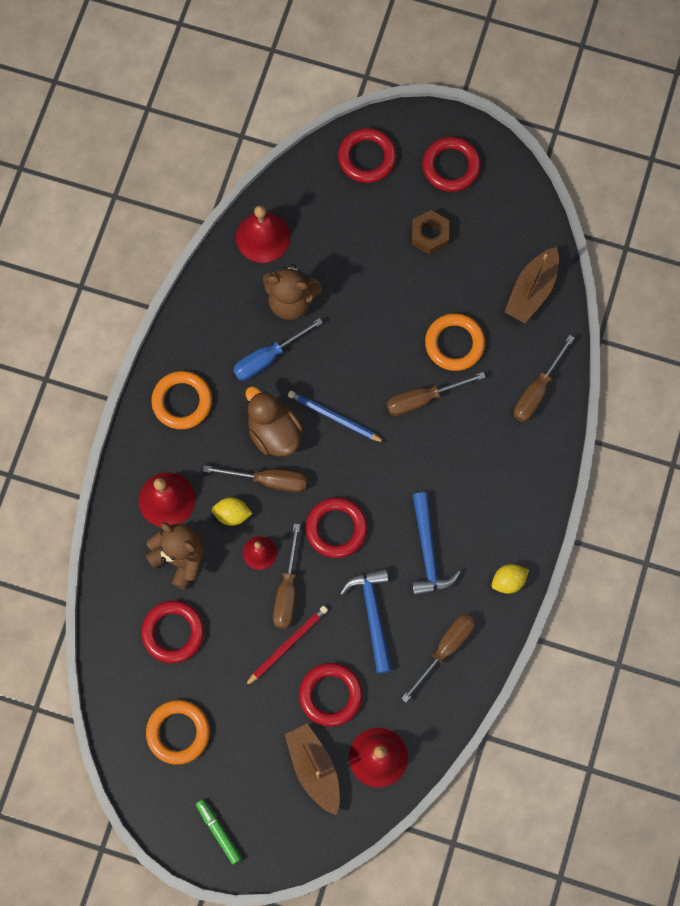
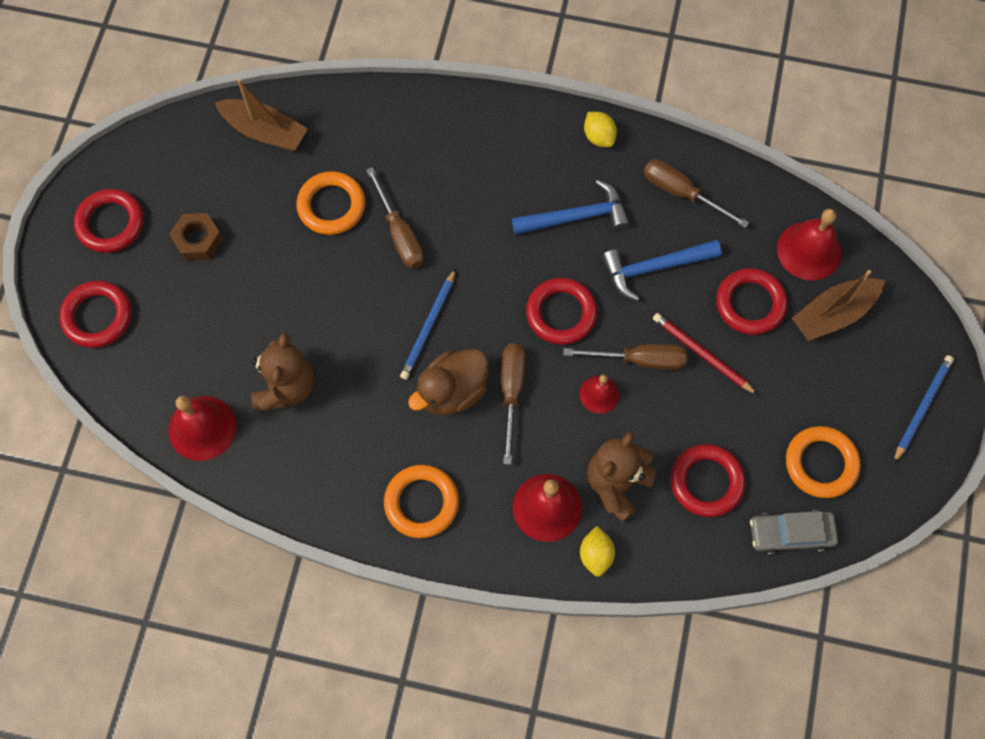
camera: 95 degrees left, 5 degrees down
(121, 696) = (790, 534): none -> grey car
(218, 831) = (922, 408): green marker -> blue pencil
(232, 514) = (557, 429): yellow lemon -> yellow lemon (596, 555)
(268, 358) = (359, 407): blue screwdriver -> none
(537, 391) = (382, 120): brown screwdriver -> none

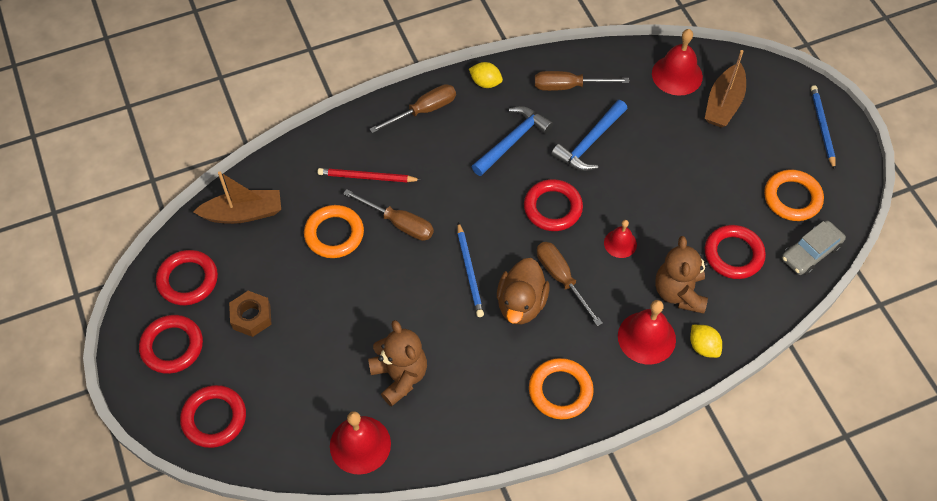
camera: 35 degrees left, 10 degrees down
(639, 360) = (628, 205): brown screwdriver -> brown screwdriver (423, 111)
(702, 354) = (664, 177): red pencil -> red pencil (367, 177)
(750, 304) = (668, 128): red ring -> red ring (188, 280)

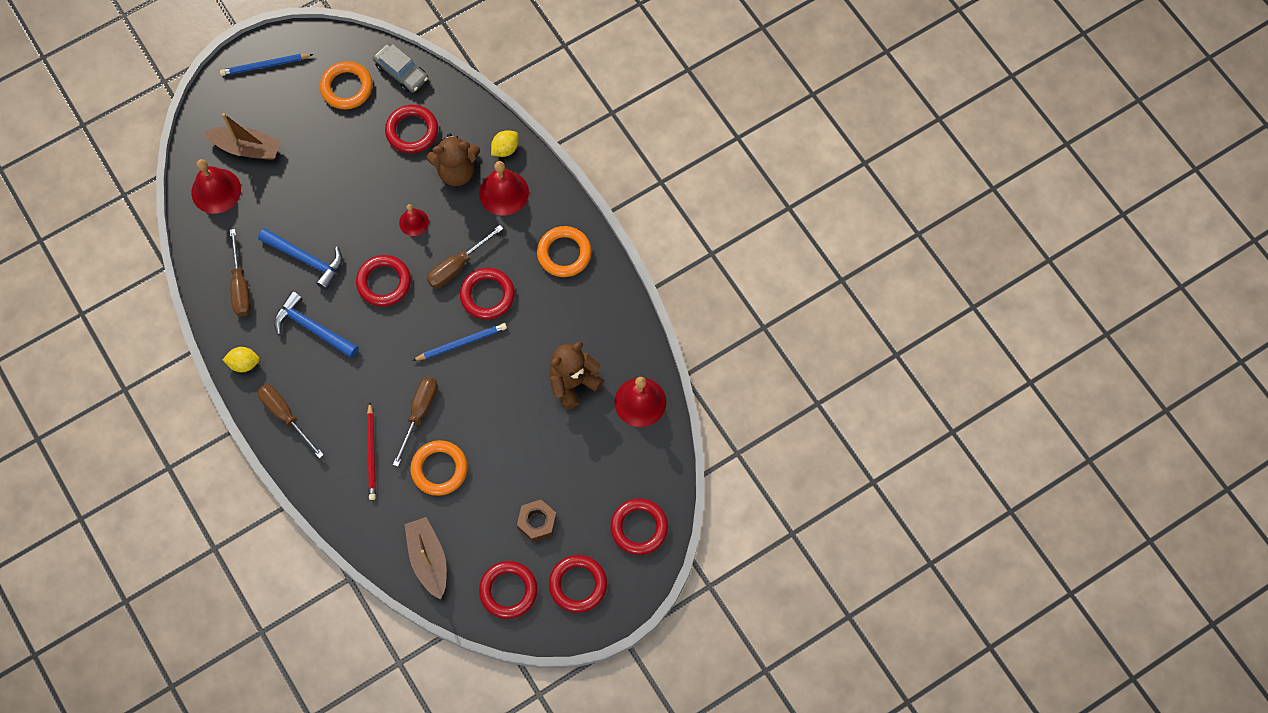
camera: 100 degrees left, 10 degrees up
(485, 83) = (244, 363): yellow lemon -> yellow lemon turned 75 degrees clockwise
(521, 304) = (487, 295): brown duck -> red ring

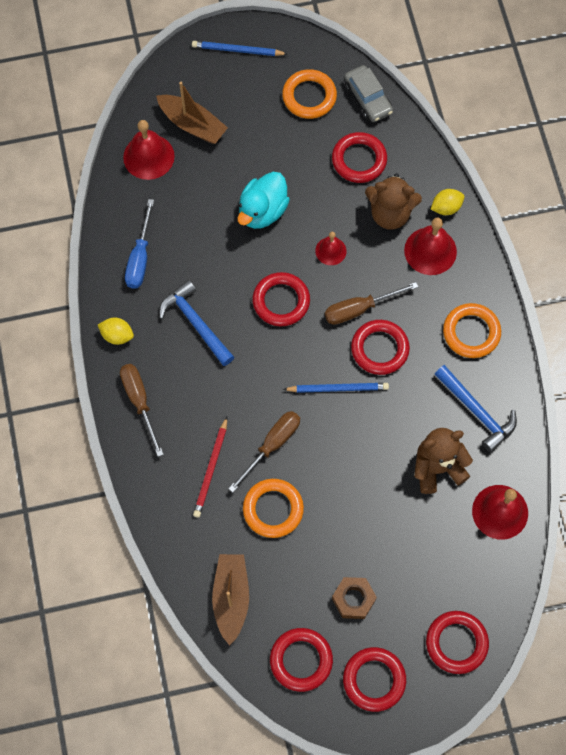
camera: 20 degrees right, 0 degrees up
(240, 286) = (140, 258): brown screwdriver -> blue screwdriver
(306, 259) = (212, 252): blue hammer -> blue hammer (476, 411)
(339, 206) = (262, 211): none -> turquoise duck

